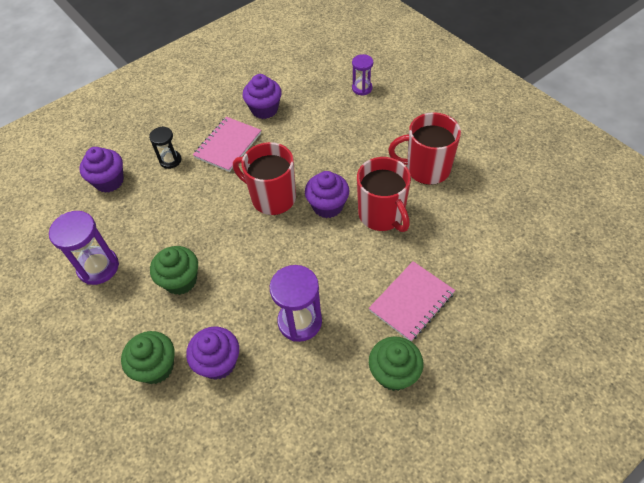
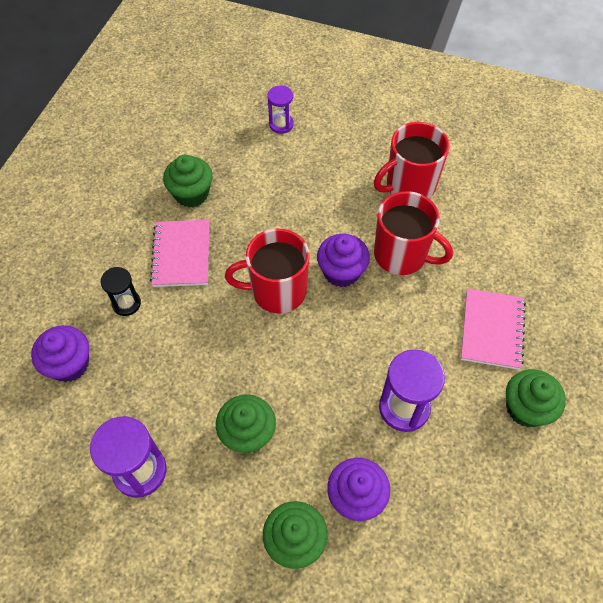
camera: 35 degrees left, 5 degrees up
(264, 109) = (191, 194): purple cupcake -> green cupcake

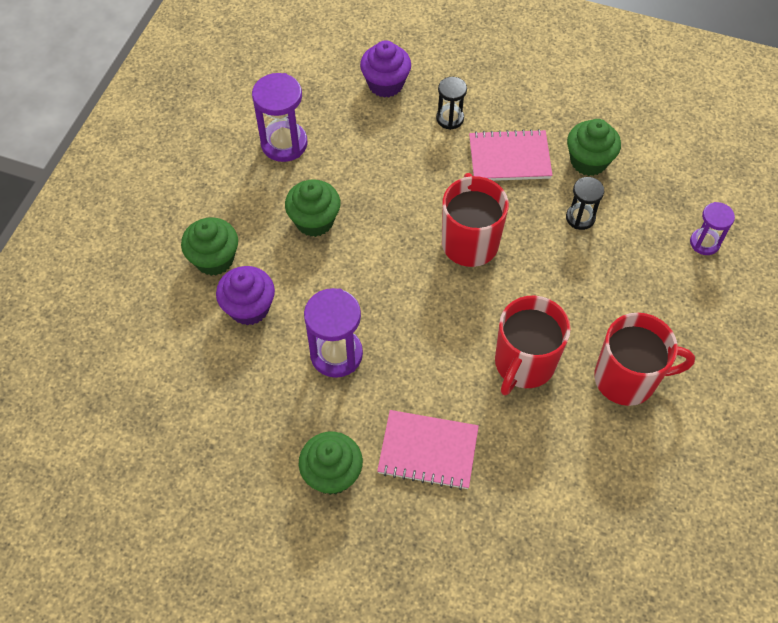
camera: 90 degrees right, 0 degrees up
(253, 205) = (580, 218): none -> black hourglass
(341, 272) = (497, 302): purple cupcake -> none
(409, 186) = (627, 378): red mug -> red mug turned 120 degrees clockwise

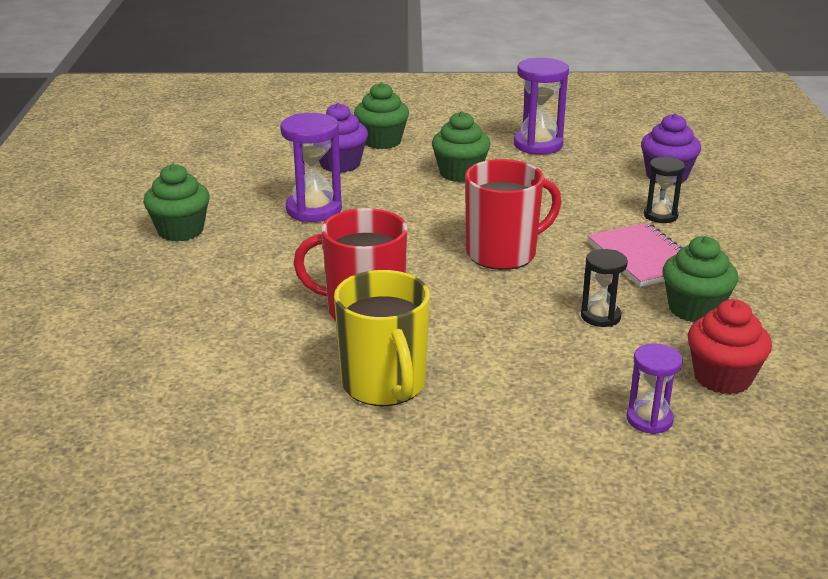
camera: 70 degrees right, 30 degrees down
(428, 451) = (225, 273): pink notebook -> none
(627, 378) = (384, 385): red mug -> yellow mug
(671, 185) = (722, 378): none -> red cupcake

